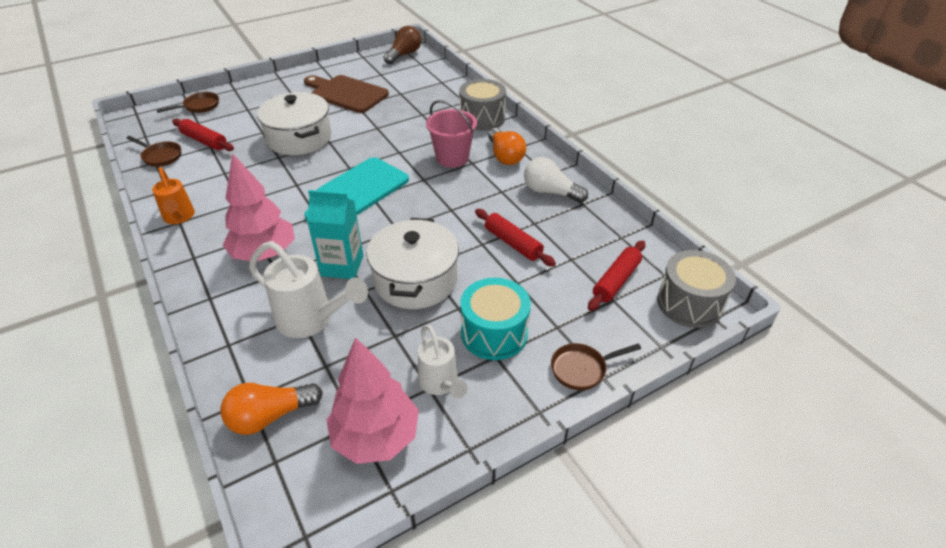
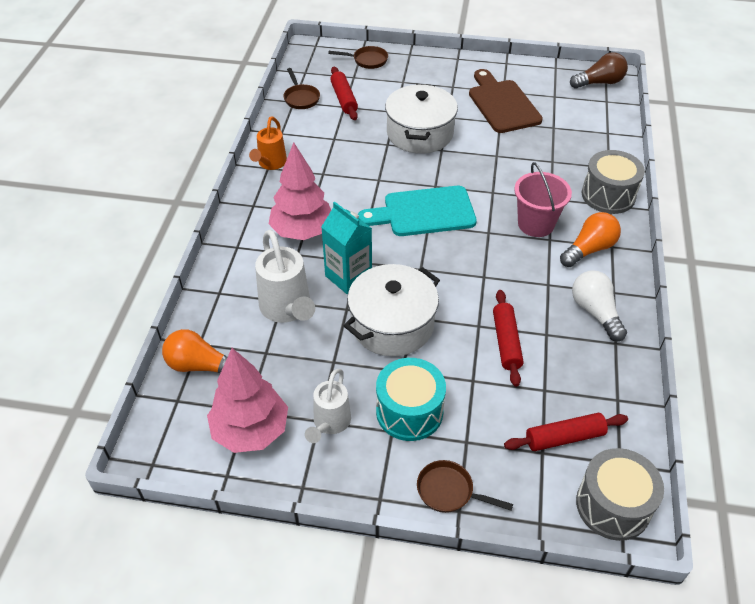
camera: 40 degrees right, 5 degrees up
(505, 156) = (589, 249): orange light bulb -> orange light bulb turned 150 degrees counterclockwise

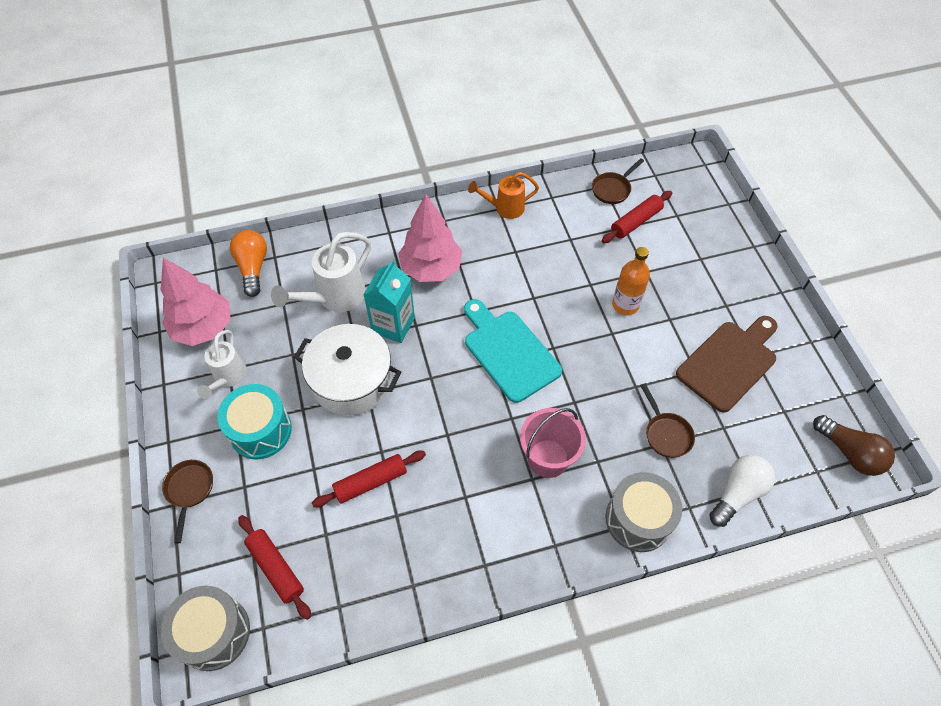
camera: 65 degrees right, 10 degrees up
(330, 423) = (228, 377): white watering can -> white watering can turned 75 degrees counterclockwise
(367, 60) = (713, 215): brown pan -> brown pan (666, 434)
(420, 133) = (625, 305): white pot -> orange bottle
(589, 249) = (537, 522): orange light bulb -> none
(595, 312) = (447, 554): white light bulb -> white light bulb (737, 493)

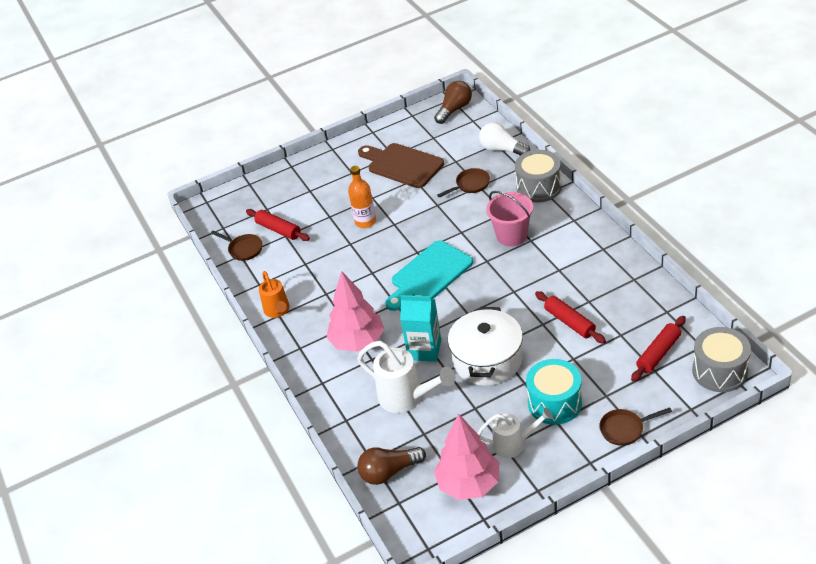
camera: 95 degrees left, 15 degrees down
(253, 268) = (389, 472): orange light bulb -> brown light bulb

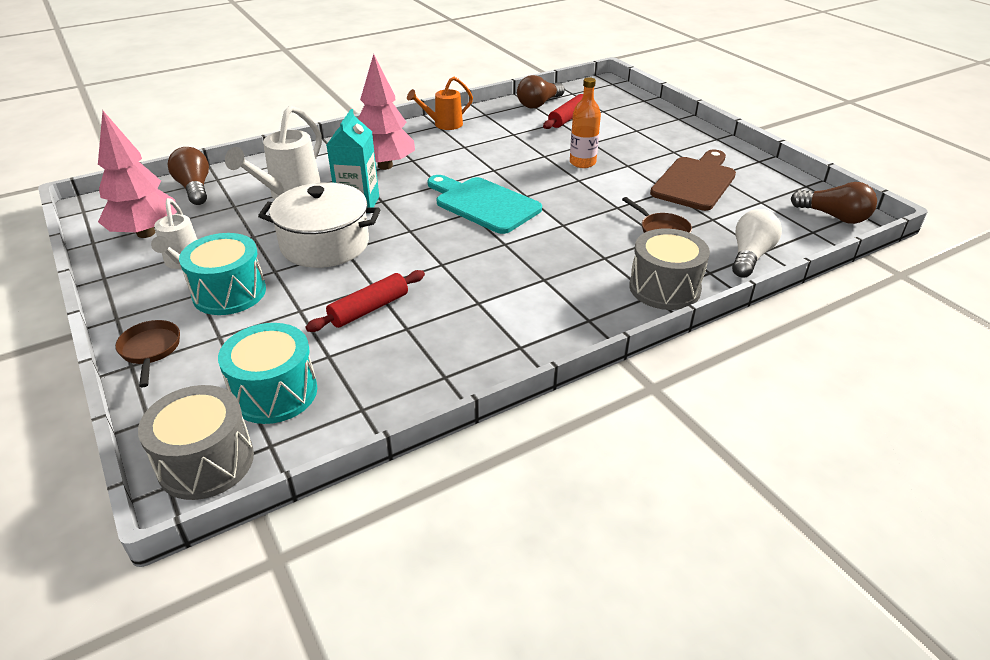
camera: 80 degrees right, 5 degrees down
(243, 249) = (539, 104): brown pan -> brown light bulb
(512, 236) = (553, 263): pink bucket -> none
(658, 353) = (274, 393): red rolling pin -> turquoise drum

